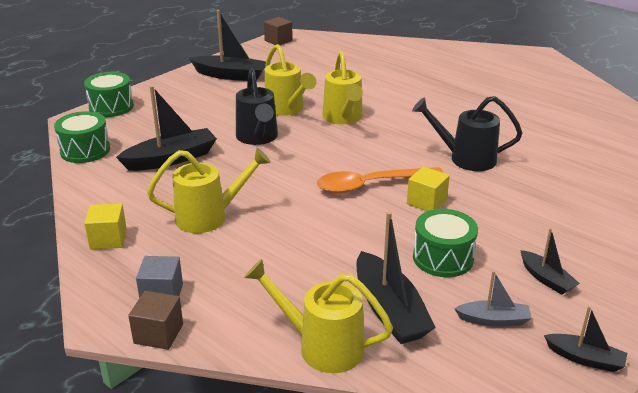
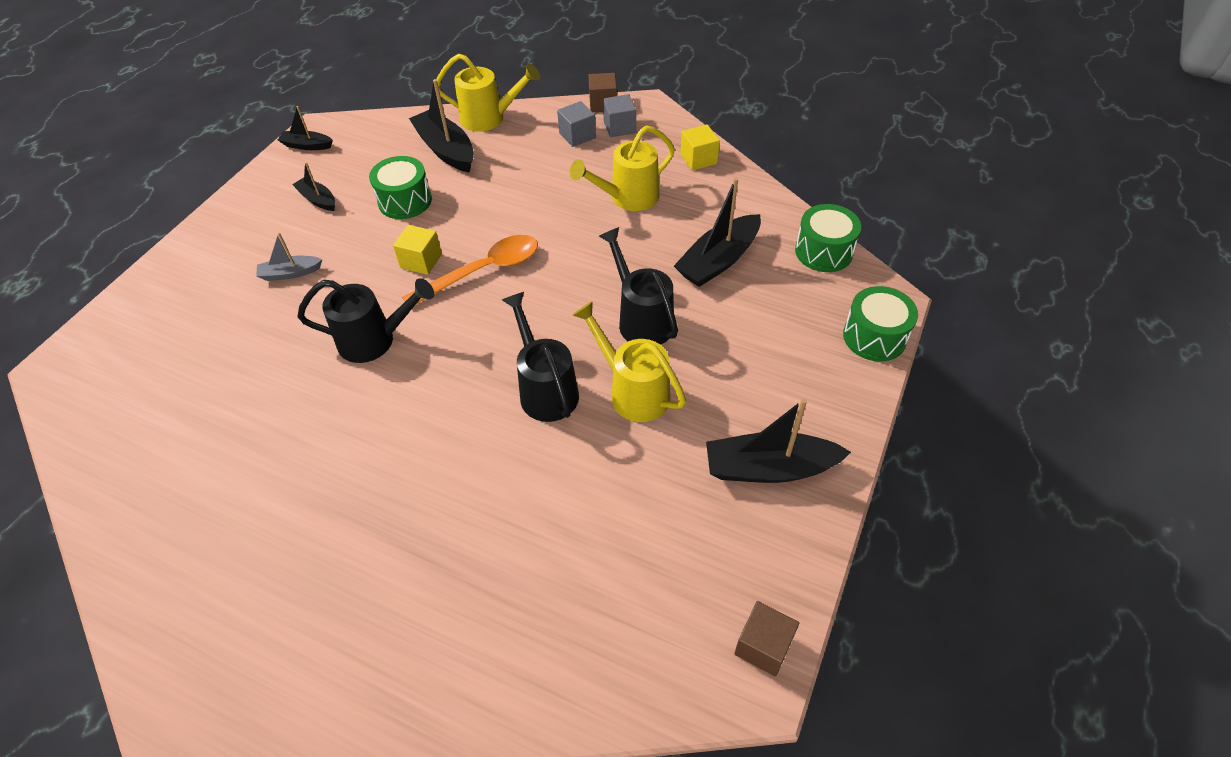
camera: 165 degrees right, 20 degrees up
(219, 295) = (577, 135): none -> grey cube
(343, 118) = (545, 389): yellow watering can -> black watering can
(493, 320) = (367, 158): grey boat -> grey boat (290, 273)

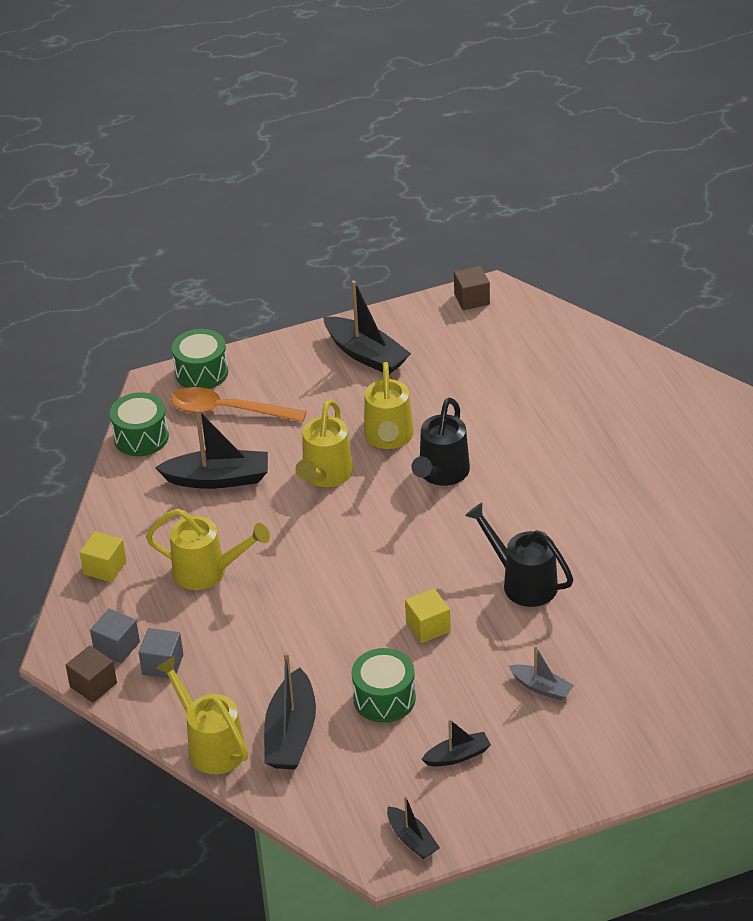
camera: 135 degrees left, 10 degrees down
(318, 199) = (457, 756): black boat -> black boat turned 105 degrees counterclockwise
(483, 271) = (391, 585): orange spoon -> orange spoon (228, 410)
(641, 319) = (325, 476): black watering can -> yellow watering can

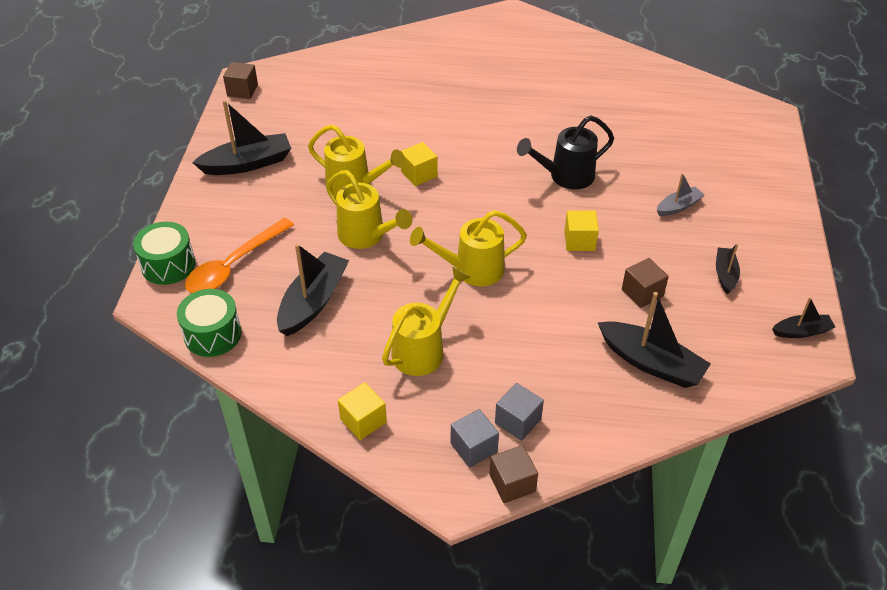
camera: 65 degrees left, 5 degrees up
(211, 745) = (637, 421): yellow watering can -> yellow watering can (471, 270)
(384, 698) = (642, 293): green drum -> brown cube
(441, 474) = (419, 174): black watering can -> yellow cube

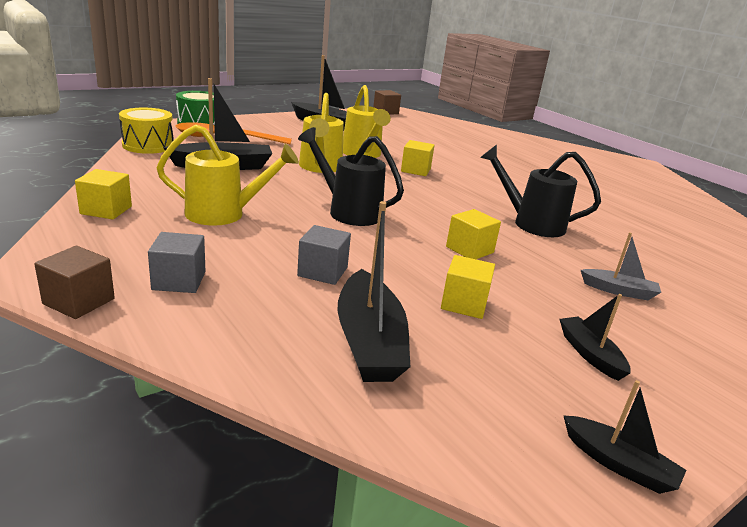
camera: 45 degrees right, 20 degrees down
(212, 334) = (148, 145): green drum -> yellow drum
(471, 270) = (348, 211): yellow watering can -> black watering can
(474, 447) = (116, 267): grey cube -> grey cube (322, 271)
(642, 293) = (464, 304): brown cube -> yellow cube
(725, 274) = (590, 354): black boat -> black boat turned 75 degrees counterclockwise

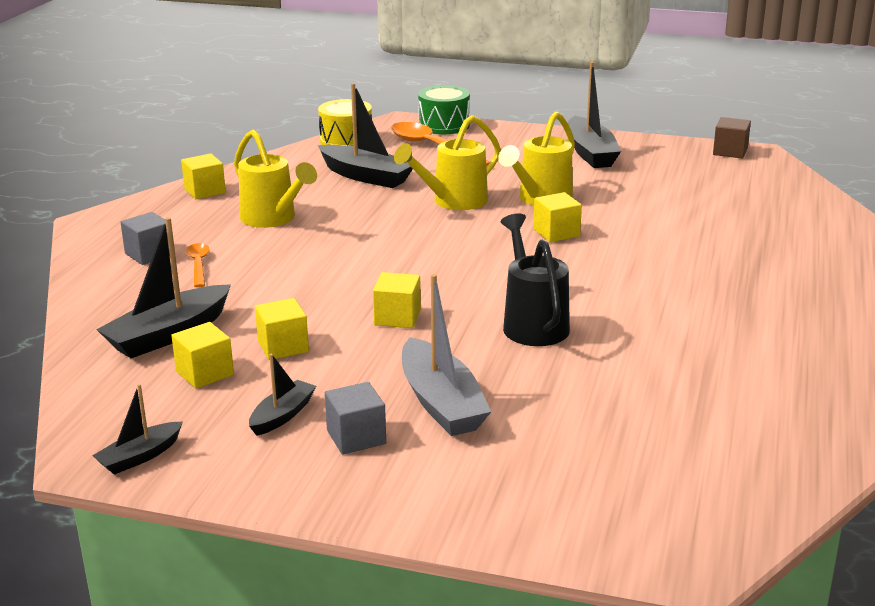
camera: 55 degrees right, 0 degrees up
(79, 301) = (82, 245): brown cube -> none
(249, 271) = (198, 265): none -> orange spoon
(322, 271) = (242, 284): grey cube -> grey cube (356, 437)
(348, 211) = (375, 249): black watering can -> none
(472, 356) = (205, 373): none -> yellow cube
(618, 464) = (140, 457): black boat -> black boat turned 45 degrees clockwise
(619, 291) = (441, 403): grey boat -> grey boat, size x1.80

